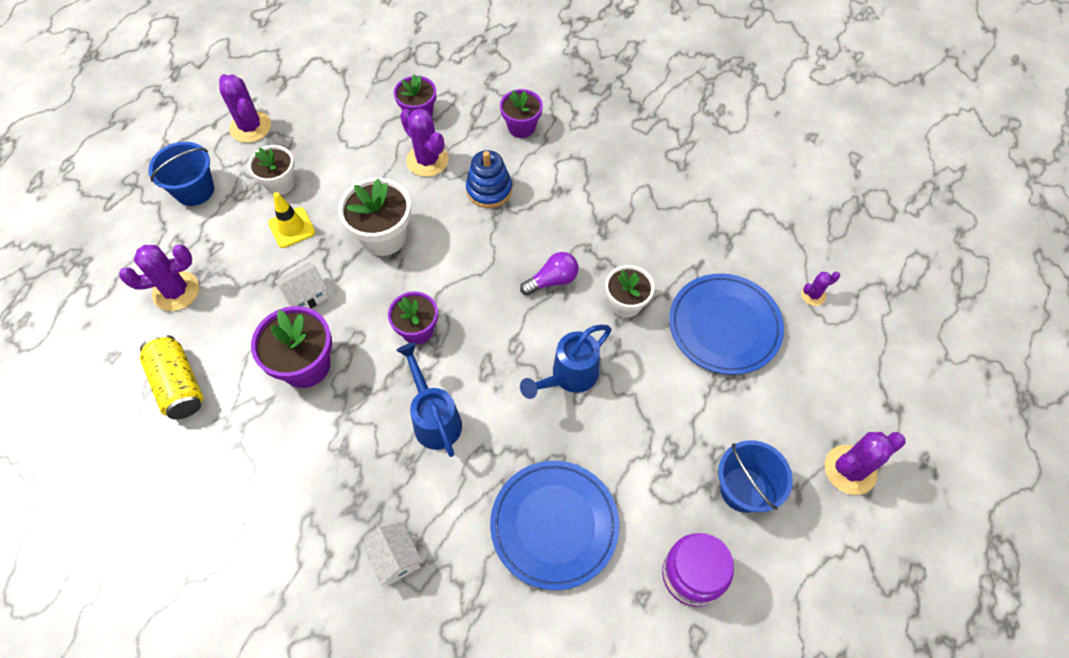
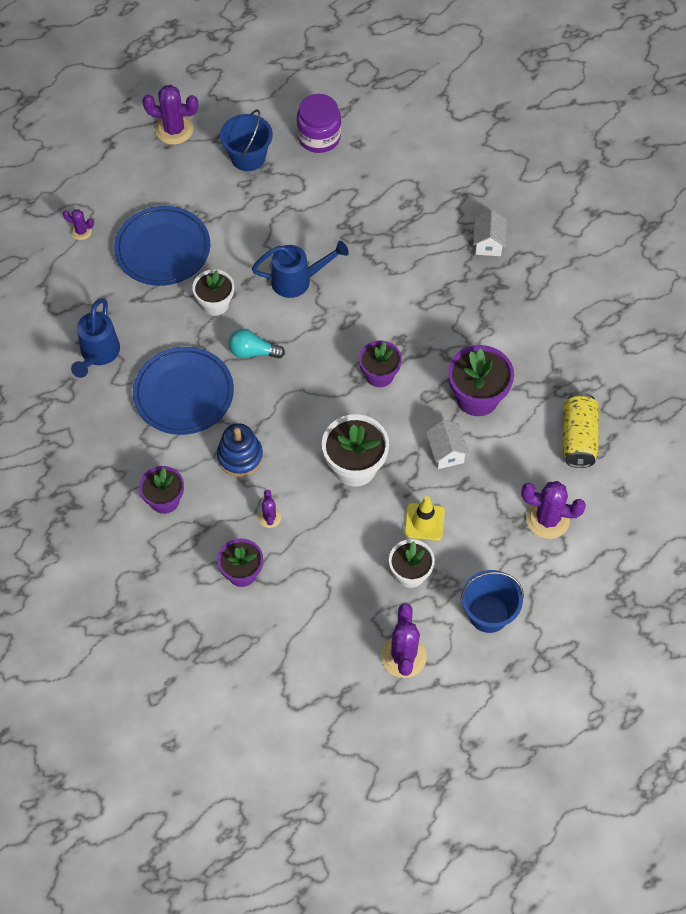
camera: 145 degrees left, 0 degrees up
(306, 296) = (446, 452): white house -> white house turned 75 degrees clockwise
(427, 160) = (269, 517): purple cactus -> purple cactus, size x0.53
(434, 418) = (409, 308): blue watering can -> blue watering can (98, 355)
(552, 280) = (253, 352): purple light bulb -> turquoise light bulb
(554, 525) = (378, 205): blue plate -> blue plate (184, 393)

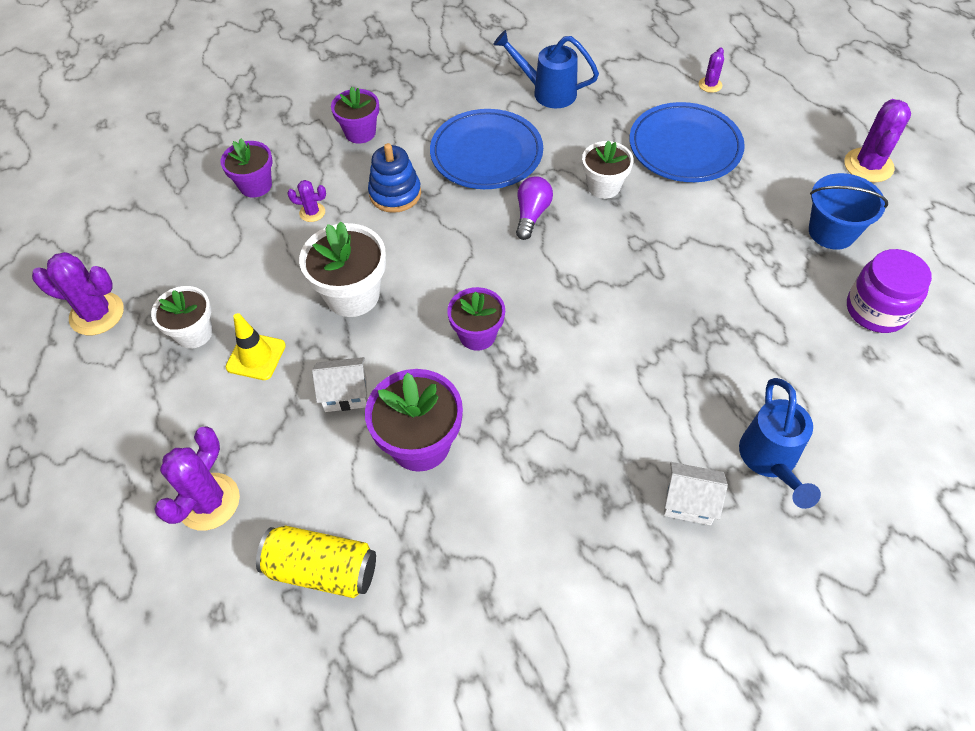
camera: 100 degrees right, 5 degrees down
(253, 352) = (531, 214): turquoise light bulb -> purple light bulb
(298, 280) = (632, 266): blue watering can -> blue watering can (770, 461)
(488, 614) = (108, 408): blue bucket -> none

